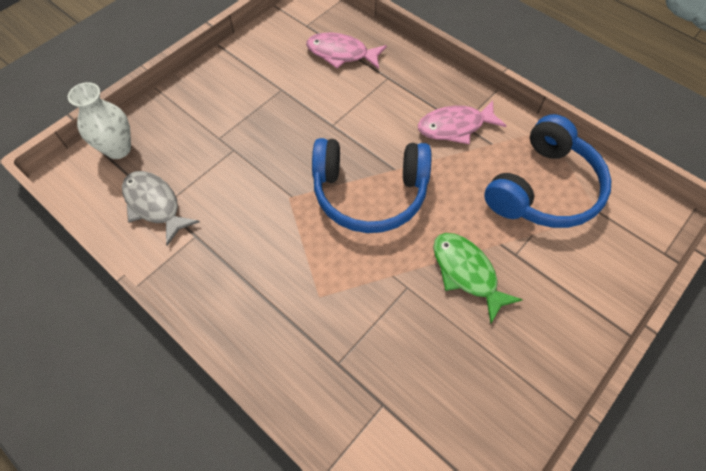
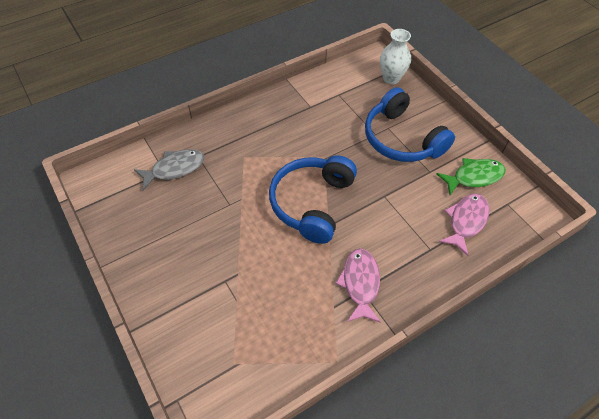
camera: 105 degrees right, 5 degrees down
(154, 205) = (340, 91): grey fish -> grey fish (175, 169)
(466, 273) = (224, 242): green fish -> green fish (474, 177)
(543, 188) = (274, 328): blue headphones -> blue headphones (402, 139)

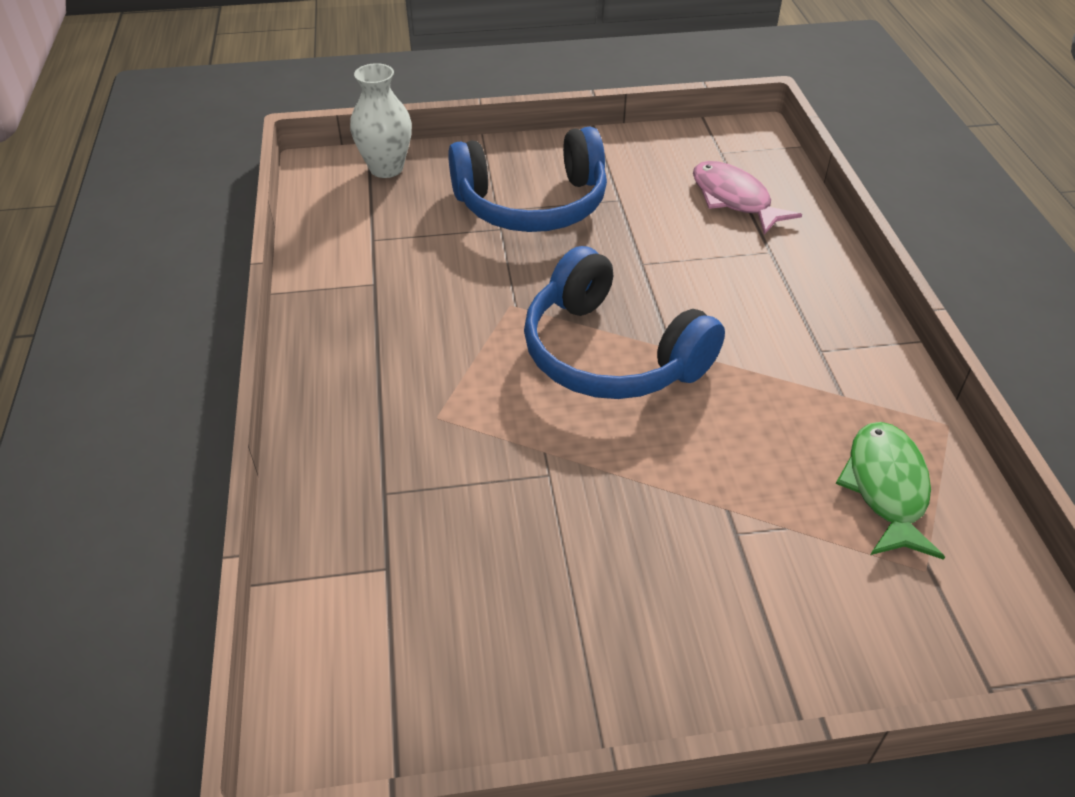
camera: 65 degrees left, 10 degrees down
(175, 169) = (393, 545): grey fish -> none
(360, 283) = (806, 348): pink fish -> none
(474, 177) = (655, 162): green fish -> green fish (886, 488)

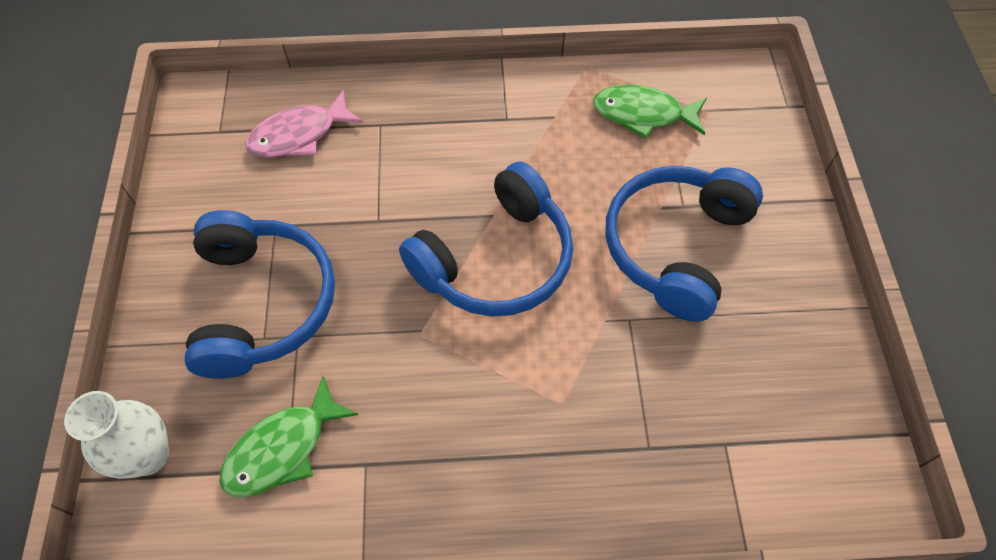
camera: 85 degrees left, 15 degrees up
(390, 234) = (282, 449): none -> green fish
(665, 523) = (676, 247): none -> blue headphones

